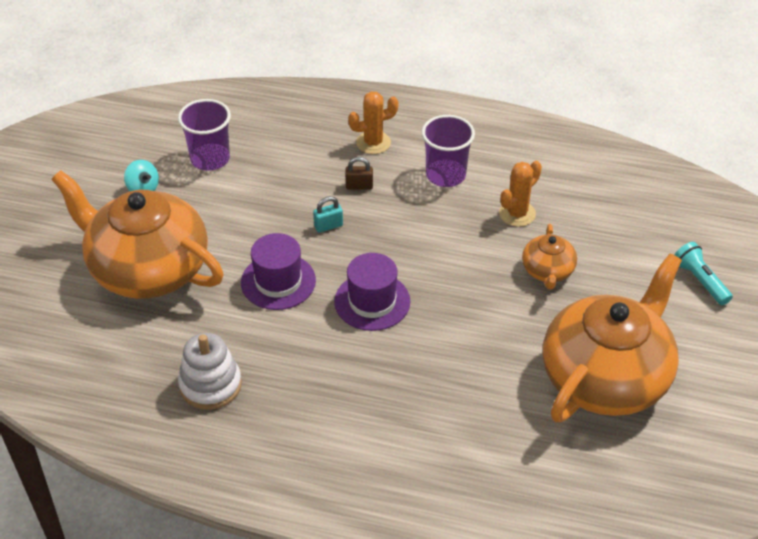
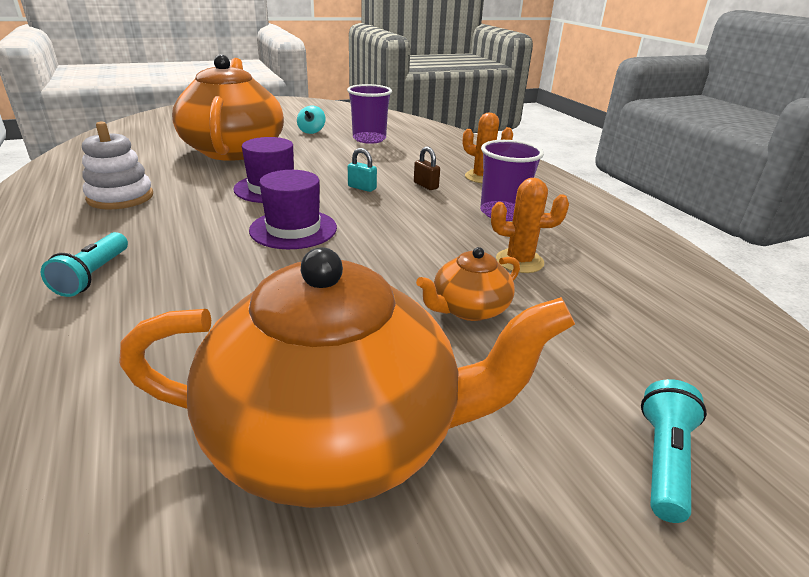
camera: 50 degrees right, 15 degrees down
(357, 432) = (93, 275): none -> turquoise flashlight

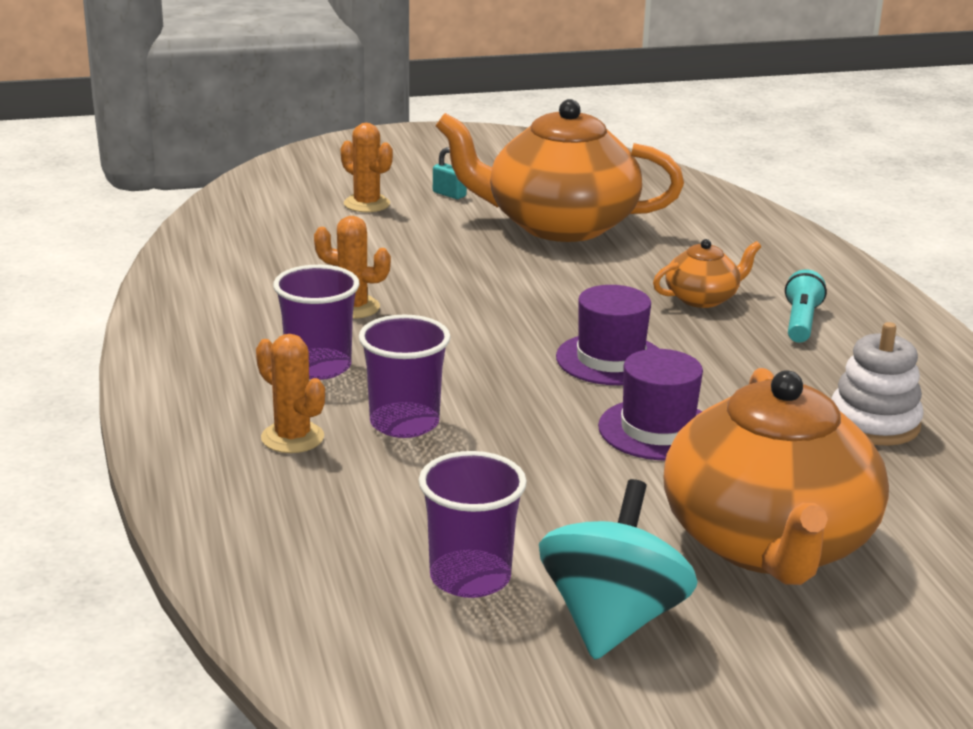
camera: 170 degrees left, 5 degrees down
(311, 131) = (612, 621): turquoise spinning top -> turquoise spinning top, size x2.11
(362, 188) = (512, 424): turquoise padlock -> turquoise padlock (449, 194)
(425, 185) = (404, 423): brown padlock -> purple cup
(469, 309) = (437, 274): orange teapot -> orange teapot (702, 298)
(663, 460) = (367, 204): turquoise flashlight -> orange cactus

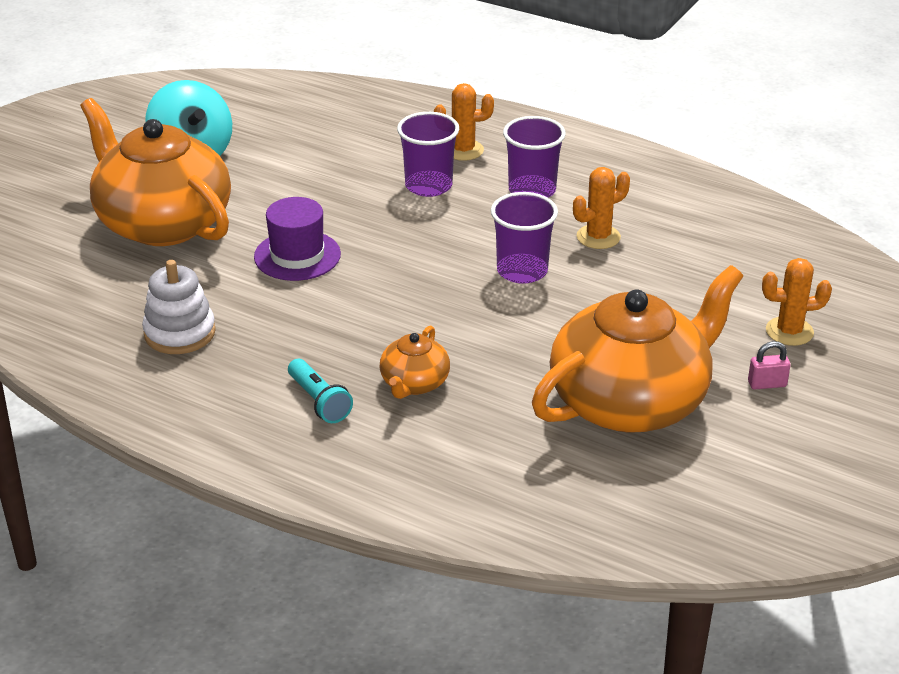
camera: 135 degrees right, 10 degrees up
(449, 194) = (767, 384): turquoise padlock -> pink padlock
(470, 577) = (276, 139): purple cup -> purple cup (522, 271)
(610, 359) = (392, 289): purple hat -> none

